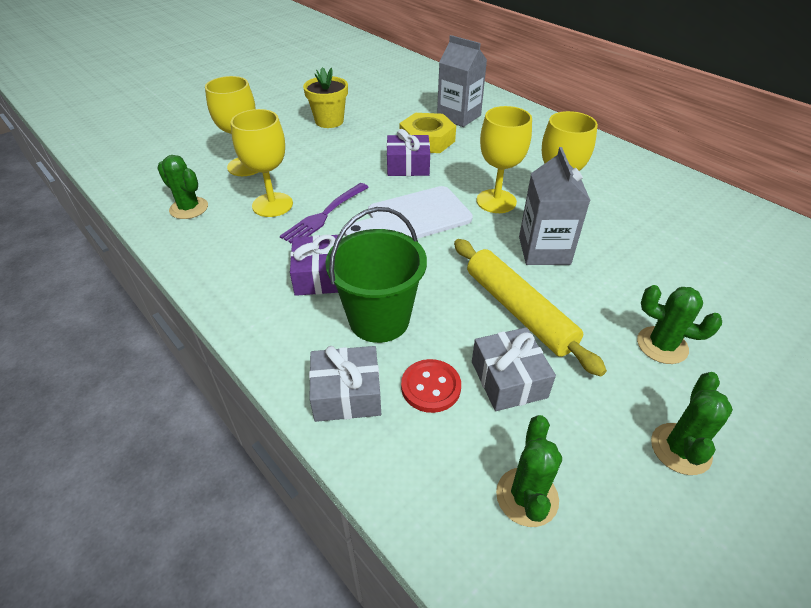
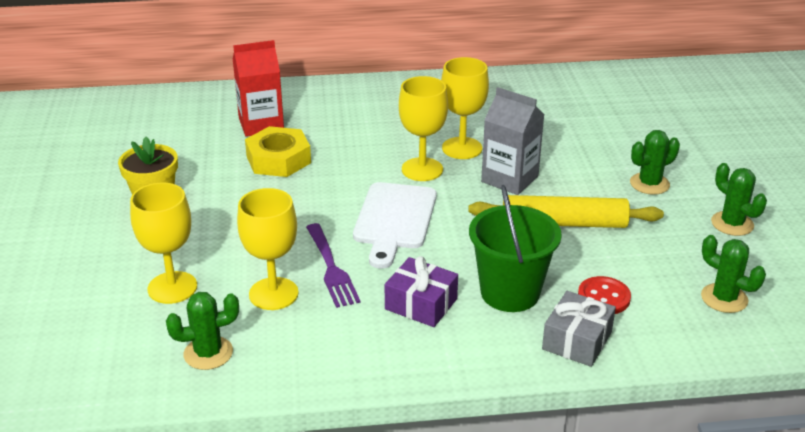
camera: 55 degrees left, 10 degrees down
(408, 166) = (309, 189): purple gift -> none
(459, 116) = (261, 124): grey carton -> red carton
(509, 379) = (625, 260): grey gift -> none

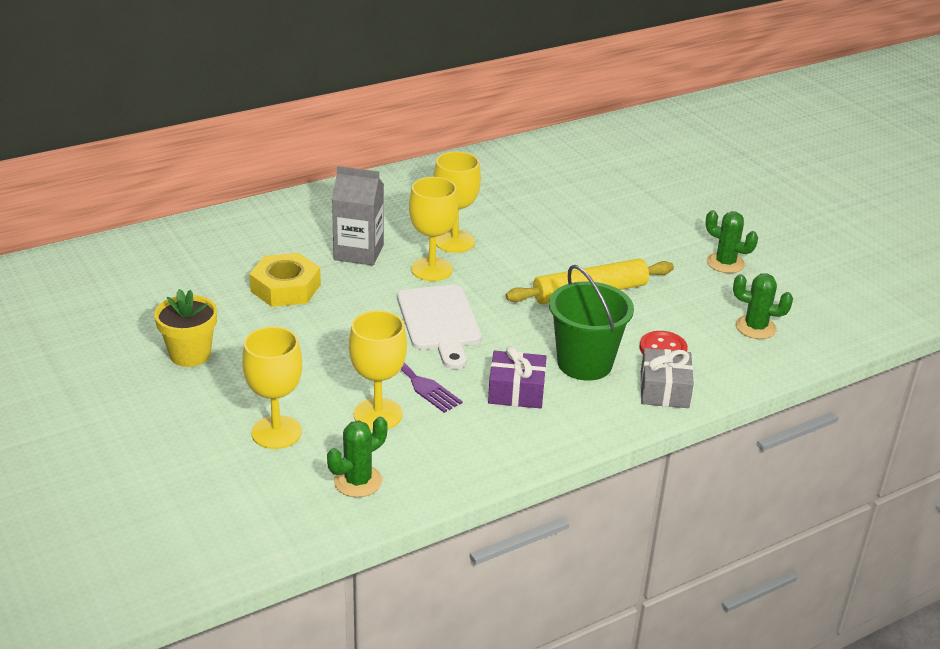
camera: 25 degrees left, 0 degrees up
(261, 124) = (240, 256): red carton -> none
(509, 179) = (517, 262): grey carton -> grey carton (358, 252)
(649, 184) = (639, 242): green cactus -> none

